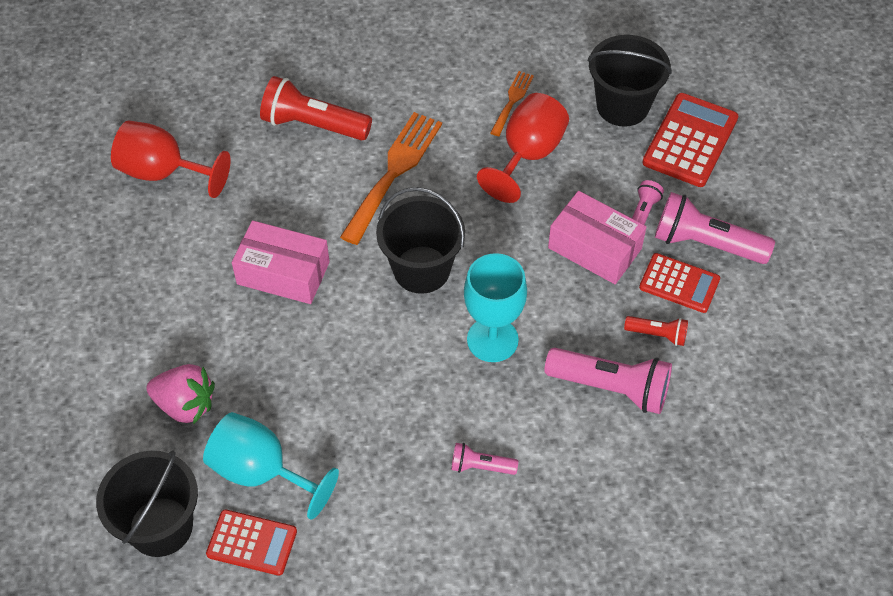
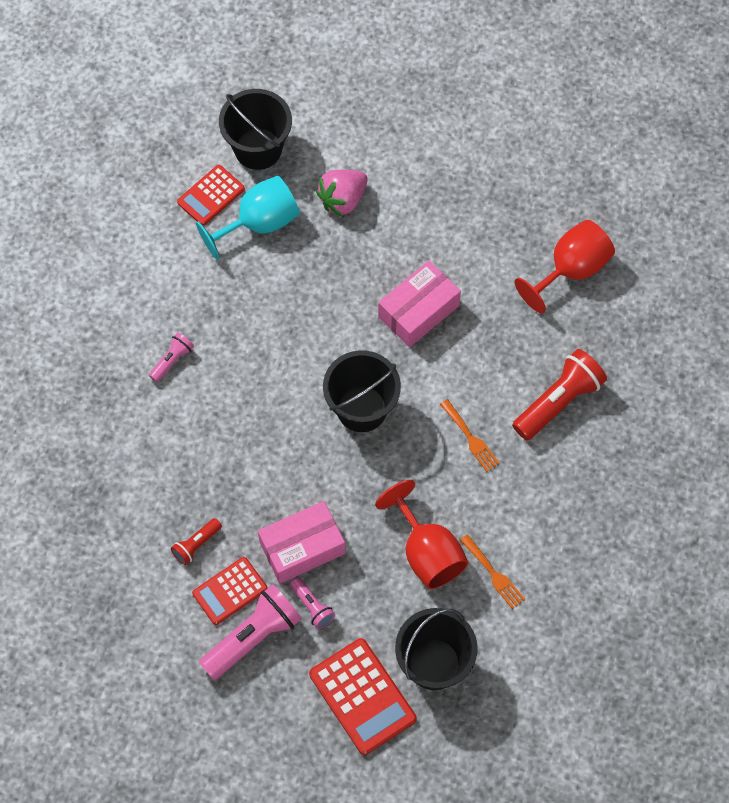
camera: 120 degrees right, 10 degrees up
(394, 172) = (471, 438): orange fork -> orange fork, size x0.52
(492, 340) = (267, 424): turquoise goblet -> none
(611, 388) = (175, 483): pink flashlight -> none

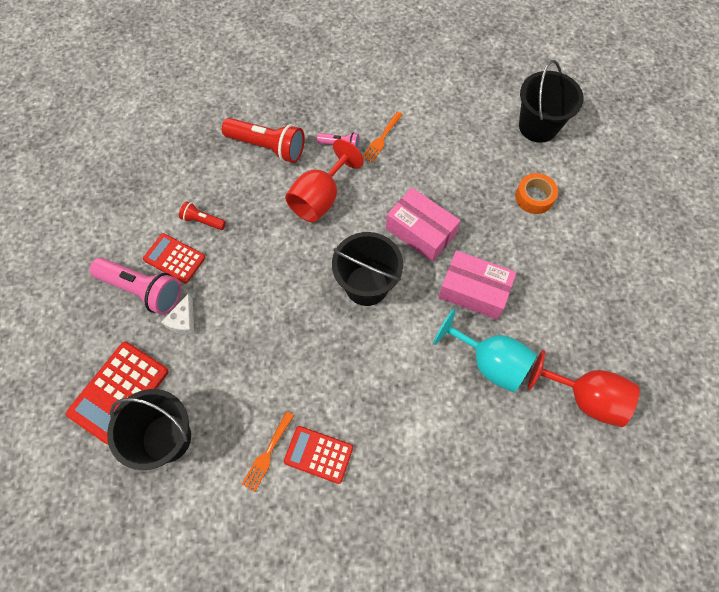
camera: 65 degrees right, 0 degrees up
(211, 195) = (481, 114): red calculator -> red calculator (318, 454)
(259, 223) = (479, 152): turquoise goblet -> turquoise goblet (489, 362)
(302, 548) = (230, 293): pink box -> pink box (420, 232)
(312, 606) = (183, 321): pink flashlight -> white cheese
(343, 200) = (534, 197): pink strawberry -> orange tape
(427, 552) = (265, 389): red goblet -> red goblet (320, 198)
(471, 438) = (383, 380): orange fork -> orange fork (381, 139)
(558, 401) = (455, 441): red flashlight -> red flashlight (267, 147)

